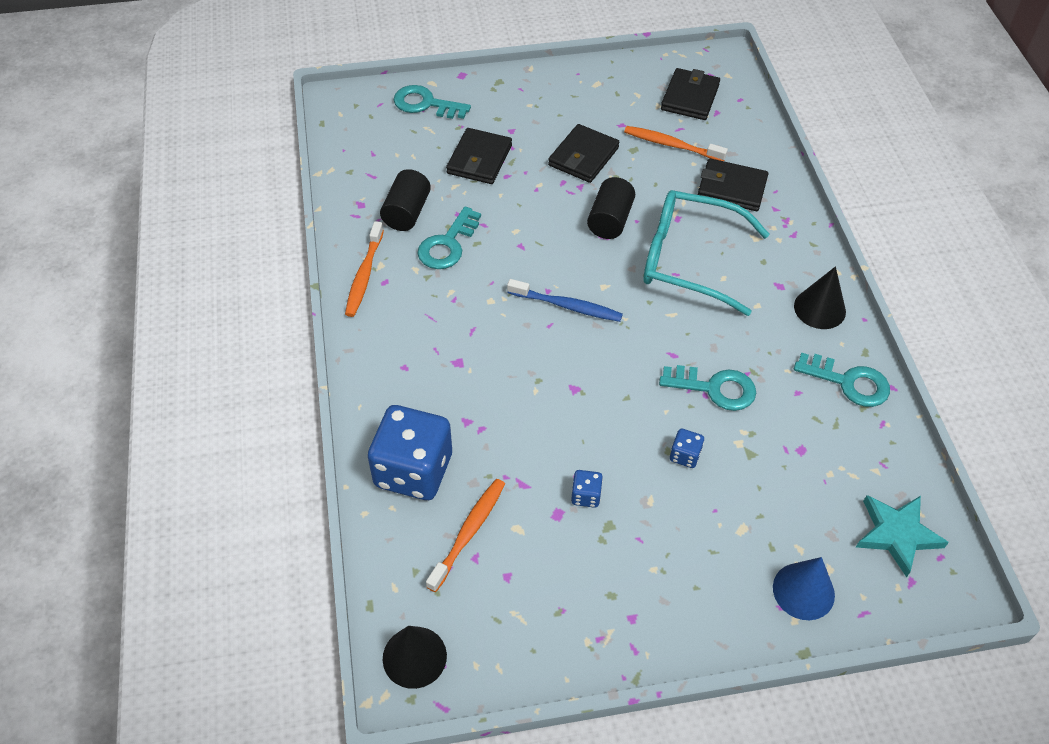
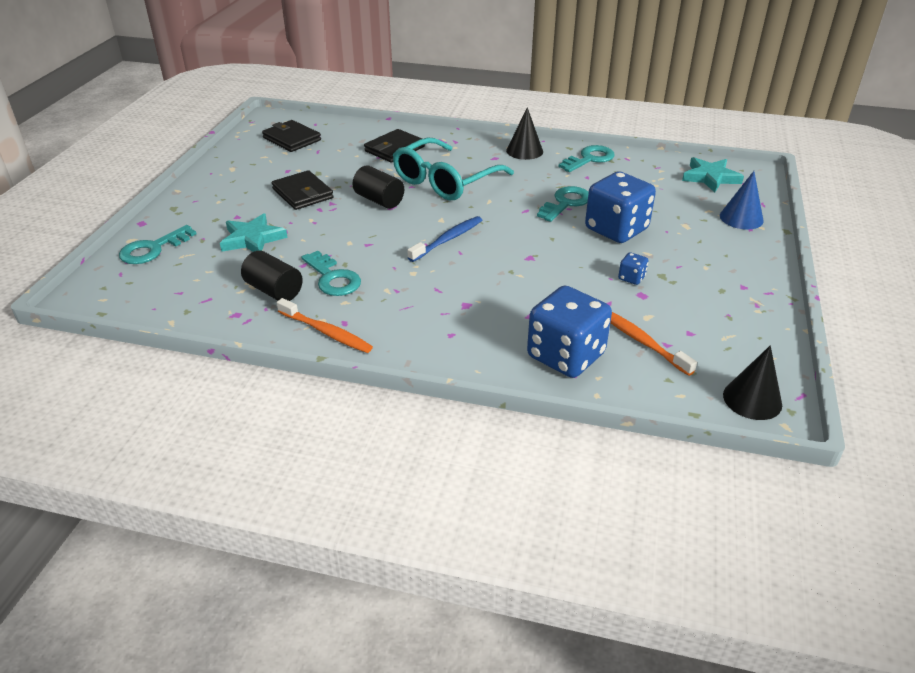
camera: 65 degrees left, 15 degrees down
(479, 159) = (252, 239): black wallet -> turquoise star
(671, 145) = (330, 158): orange toothbrush -> none
(685, 455) = (616, 229): blue dice -> blue dice, size x2.40

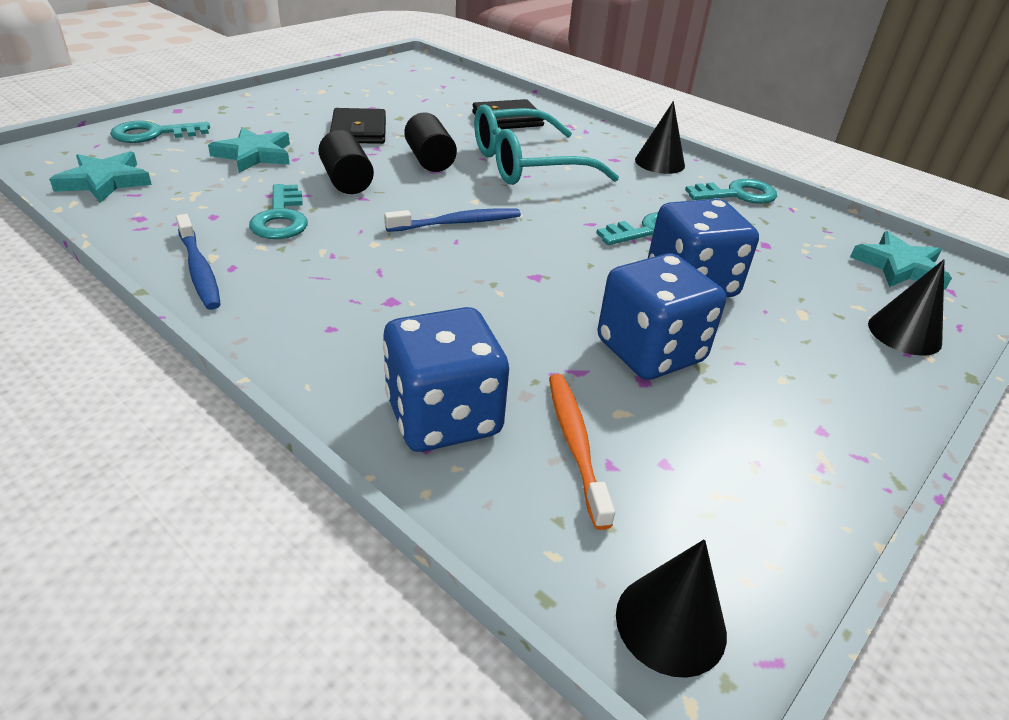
camera: 25 degrees right, 0 degrees up
(171, 298) = (105, 181): none -> turquoise star
(274, 290) = (207, 209): black cylinder -> black cylinder (347, 181)
(292, 139) = (412, 83): black wallet -> none
(326, 332) = (199, 270): orange toothbrush -> blue toothbrush
(631, 278) = (650, 351): blue dice -> blue dice, size x2.40
(741, 218) = (904, 333): blue cone -> black cone

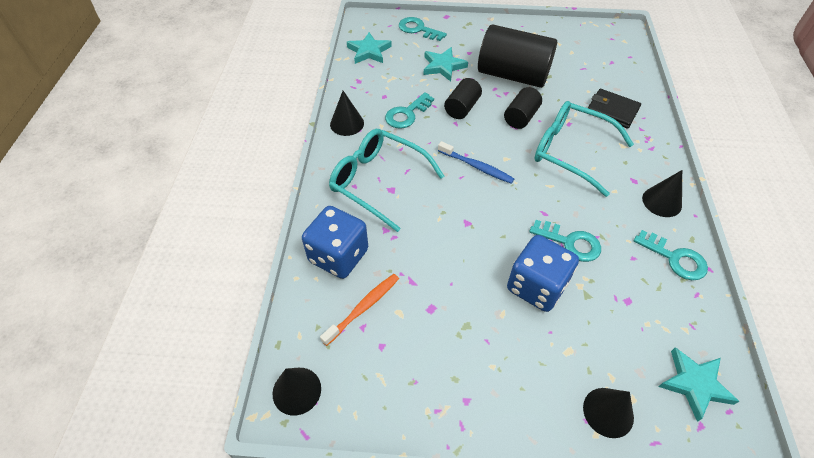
camera: 55 degrees right, 15 degrees up
(199, 270) = (347, 123): blue toothbrush -> black cone
(359, 131) = (513, 75): black wallet -> black cylinder
(360, 303) = (378, 182): none -> turquoise glasses
(650, 351) = (455, 300): blue dice -> none

